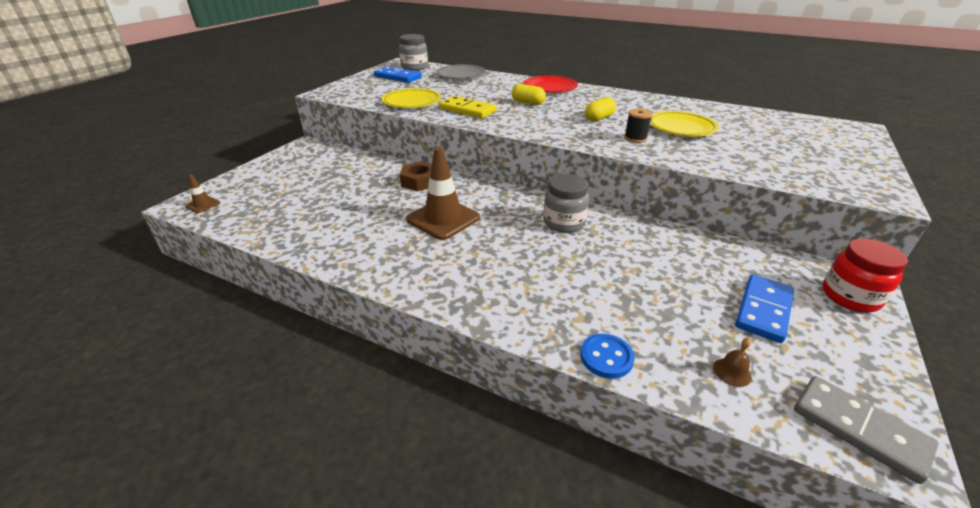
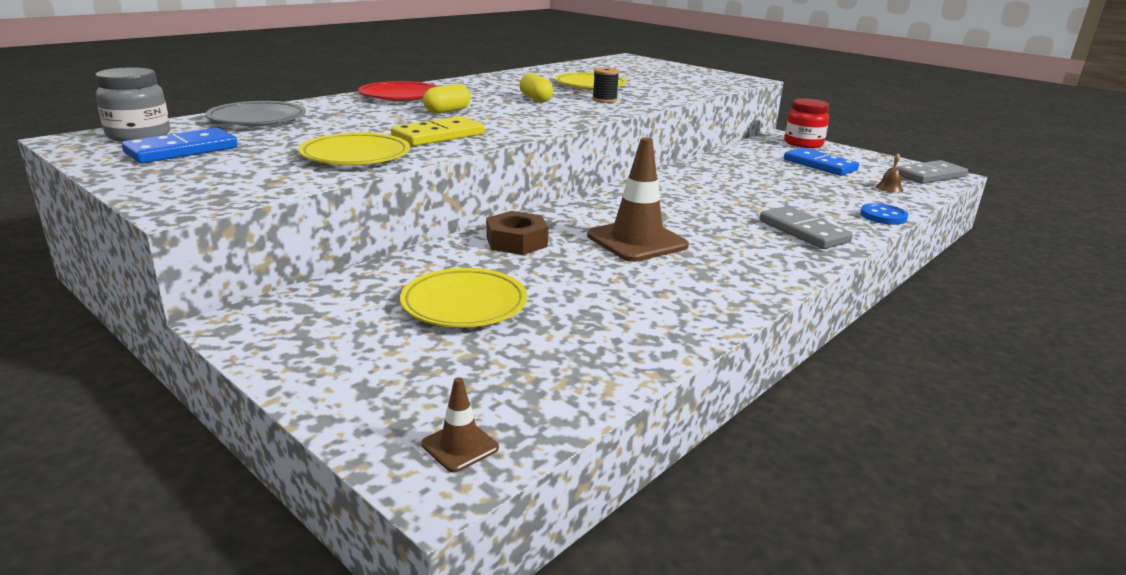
camera: 75 degrees left, 10 degrees down
(331, 182) = (464, 304): none -> yellow plate
(514, 296) = (803, 231): none -> grey domino
(564, 222) = (671, 191): grey jar -> none

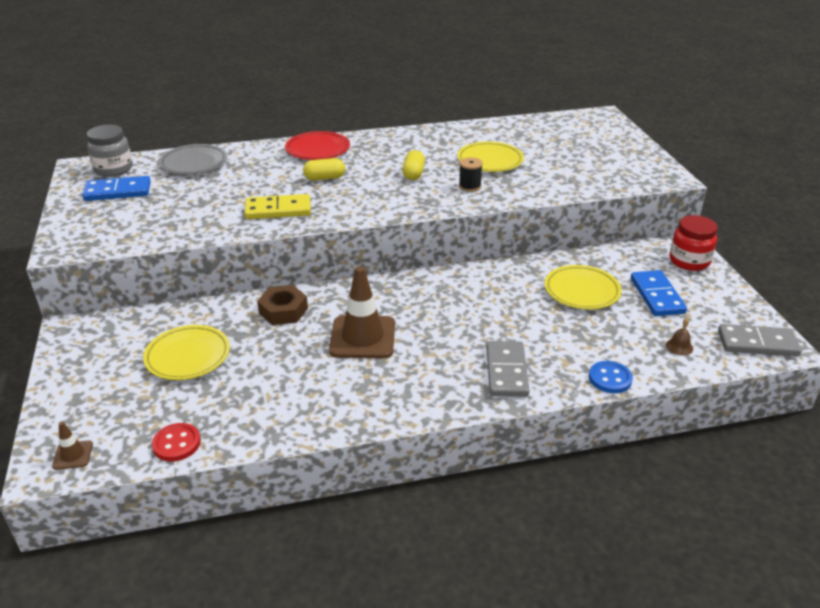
camera: 35 degrees right, 10 degrees up
(356, 156) = (200, 222): yellow plate -> yellow plate (581, 291)
(587, 383) = (176, 444): none -> red button

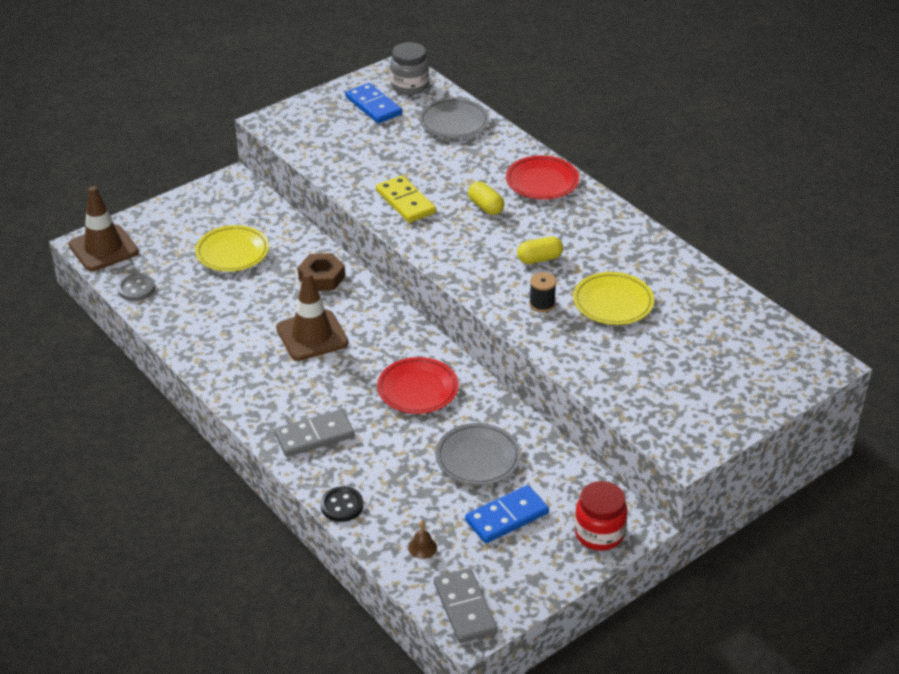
camera: 65 degrees right, 5 degrees up
(73, 455) = (103, 248): brown traffic cone -> brown traffic cone, size x2.19
(176, 444) = (136, 289): red button -> grey button
(479, 298) = (417, 389): none -> red plate
(581, 291) = (478, 458): yellow plate -> grey plate
(610, 378) = (342, 505): blue button -> black button

